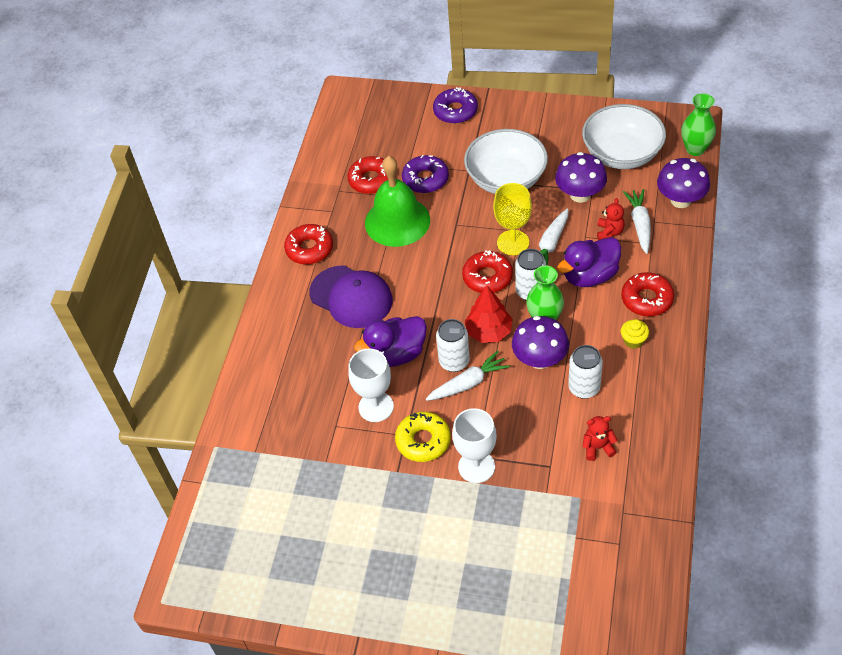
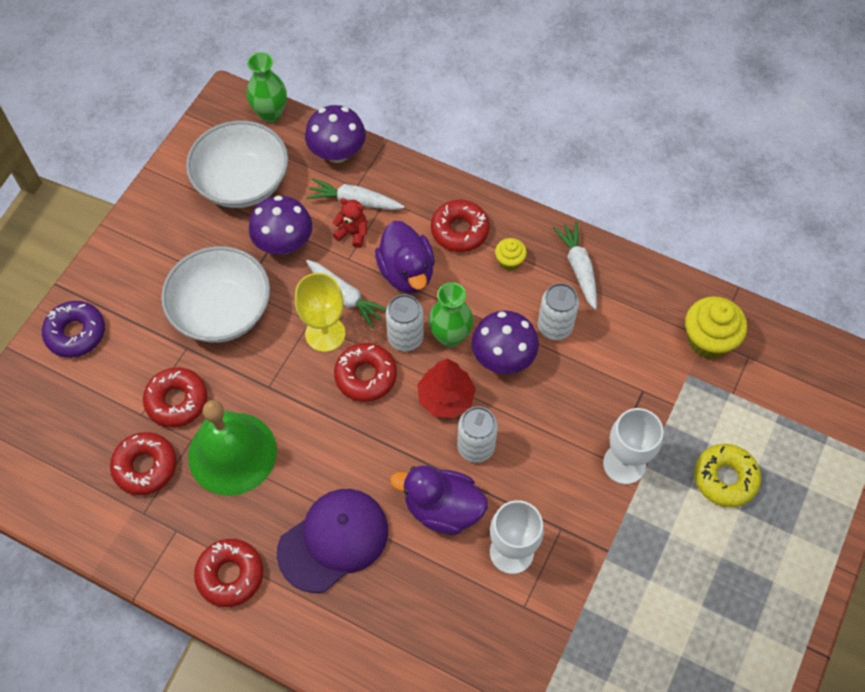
camera: 80 degrees left, 10 degrees up
(396, 354) = (442, 509): purple duck -> purple duck turned 120 degrees clockwise
(423, 441) = (575, 511): yellow donut -> yellow donut (725, 478)
(425, 179) = (177, 401): purple donut -> red donut
(468, 383) = (511, 440): white carrot -> white carrot (578, 268)
(598, 447) = (632, 338): red teddy bear -> none
(622, 507) = (708, 340): none -> yellow cupcake

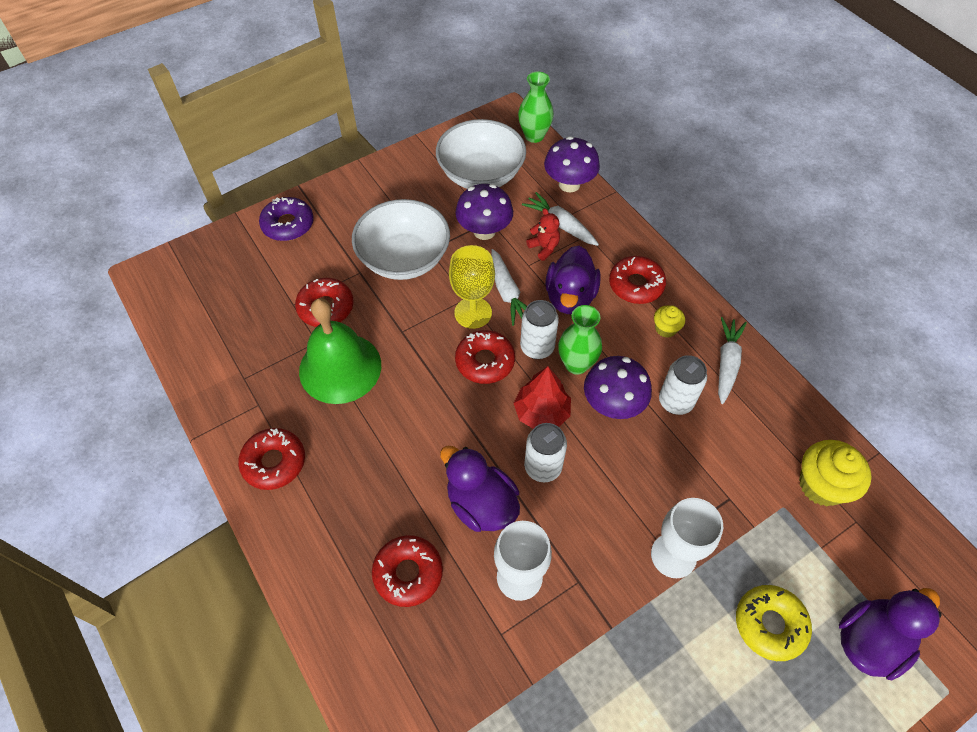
camera: 30 degrees right, 5 degrees down
(145, 466) = (269, 344): red donut -> red donut (408, 573)
(333, 540) = (373, 480): purple cap -> none
(802, 449) = (869, 641): none -> purple duck

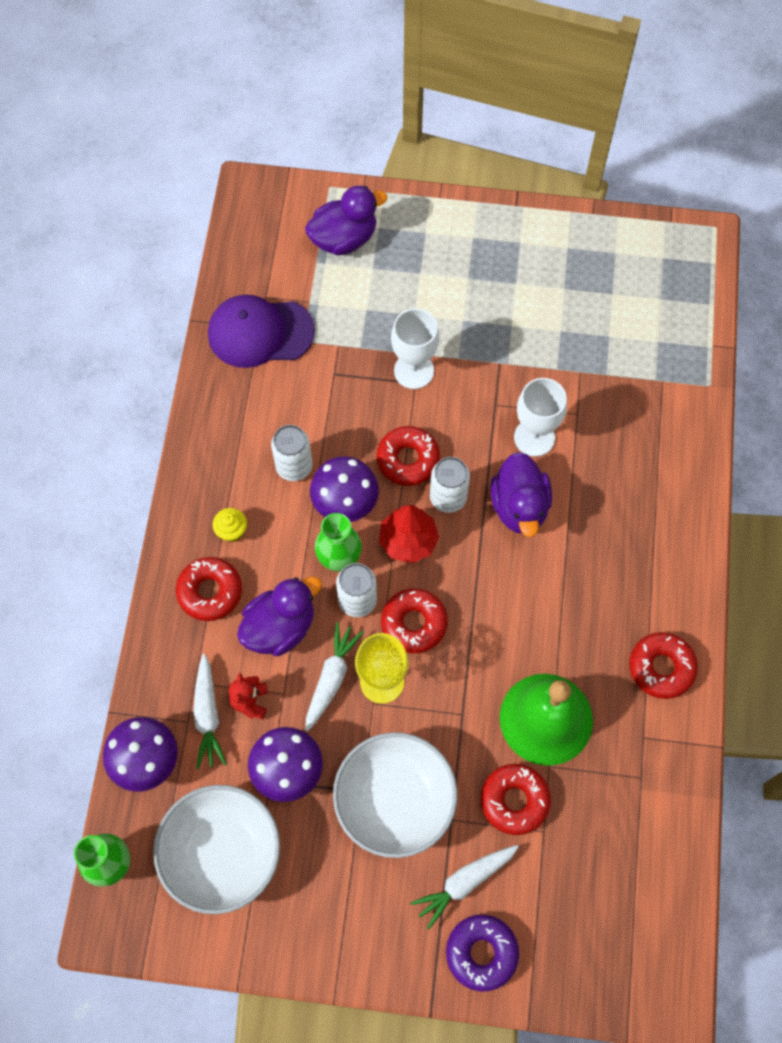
camera: 140 degrees left, 10 degrees up
(408, 573) = (612, 499): red donut -> red donut (408, 459)
(726, 363) = (218, 464): white carrot -> white carrot (464, 883)
(769, 624) = (395, 290): yellow donut -> none
(821, 485) = (260, 333): yellow cupcake -> purple cap
(869, 641) = (344, 239): purple duck -> purple duck turned 150 degrees clockwise

